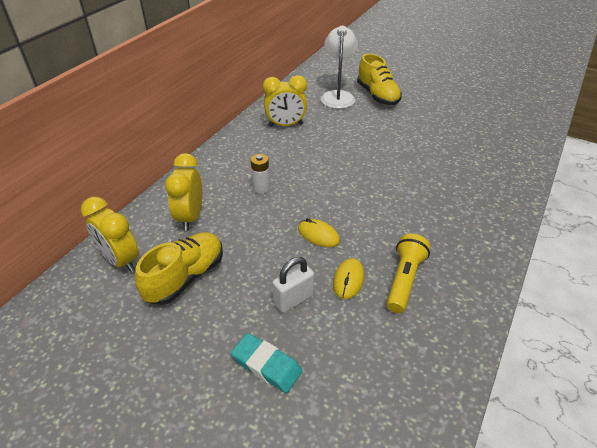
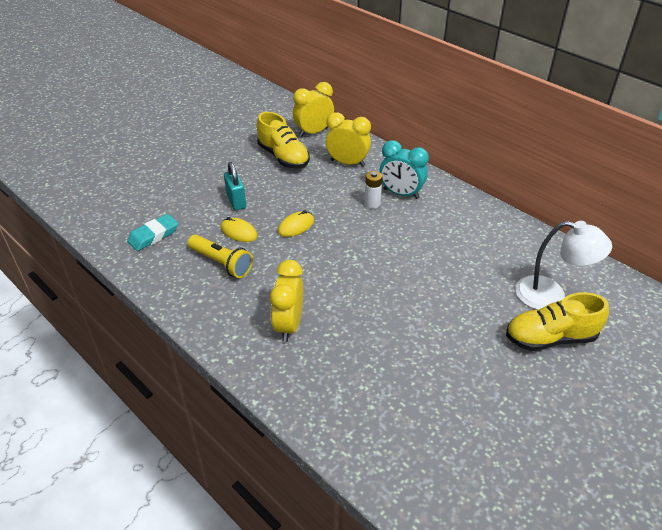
camera: 105 degrees right, 0 degrees up
(239, 172) = (401, 194): none -> turquoise clock
(266, 365) = (192, 182): turquoise eraser -> turquoise eraser (153, 235)
(285, 125) = (482, 236): yellow clock -> yellow clock (289, 325)
(293, 299) = (236, 201): white padlock -> turquoise padlock

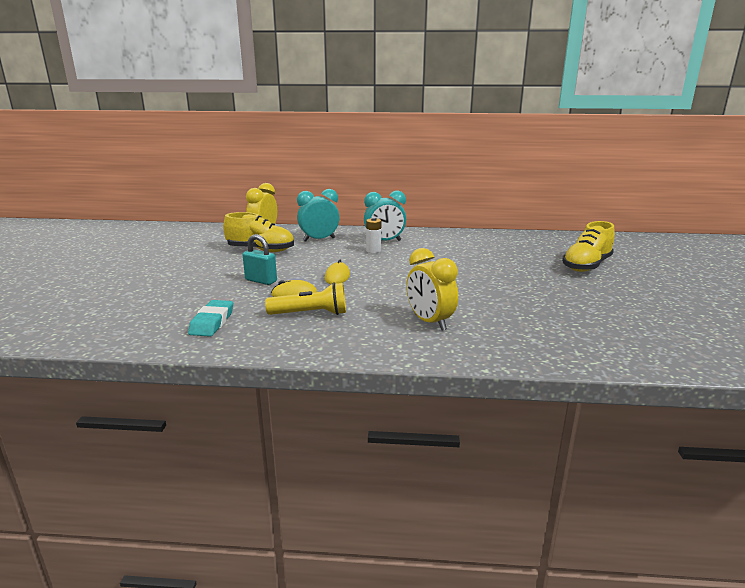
camera: 40 degrees left, 20 degrees down
(347, 163) = (319, 240): yellow clock -> turquoise clock
(551, 296) = (552, 251): white lamp -> none

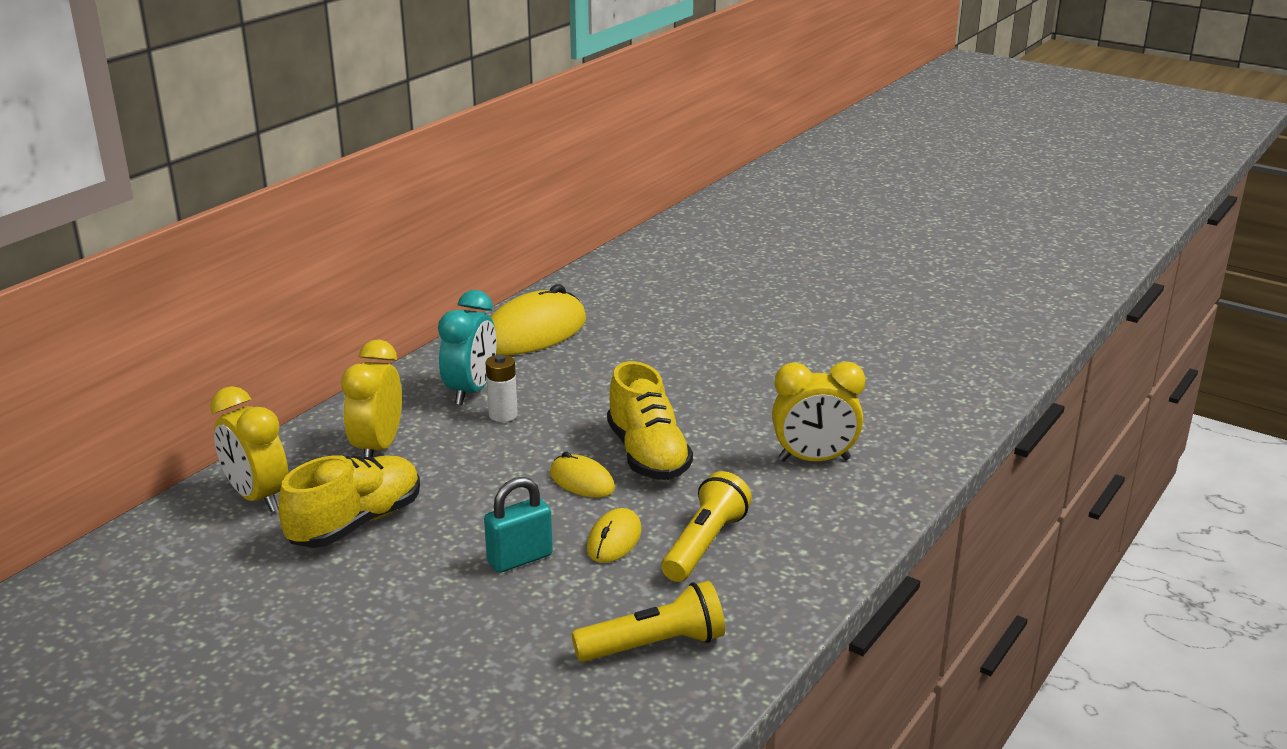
camera: 60 degrees left, 5 degrees up
(212, 322) = (654, 645): turquoise eraser -> yellow flashlight
(319, 240) = (378, 448): turquoise clock -> yellow clock
(454, 239) = (534, 332): none -> yellow mouse
(586, 266) = (745, 290): yellow shoe -> yellow shoe (648, 455)

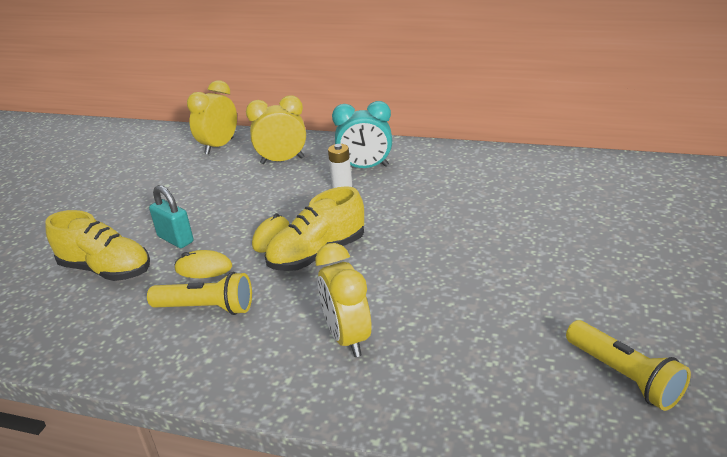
camera: 75 degrees right, 5 degrees up
(356, 523) = (201, 179): yellow shoe -> yellow shoe (106, 270)
(534, 332) = (463, 165): yellow mouse -> none
(654, 645) = (86, 314): yellow flashlight -> yellow flashlight (624, 376)

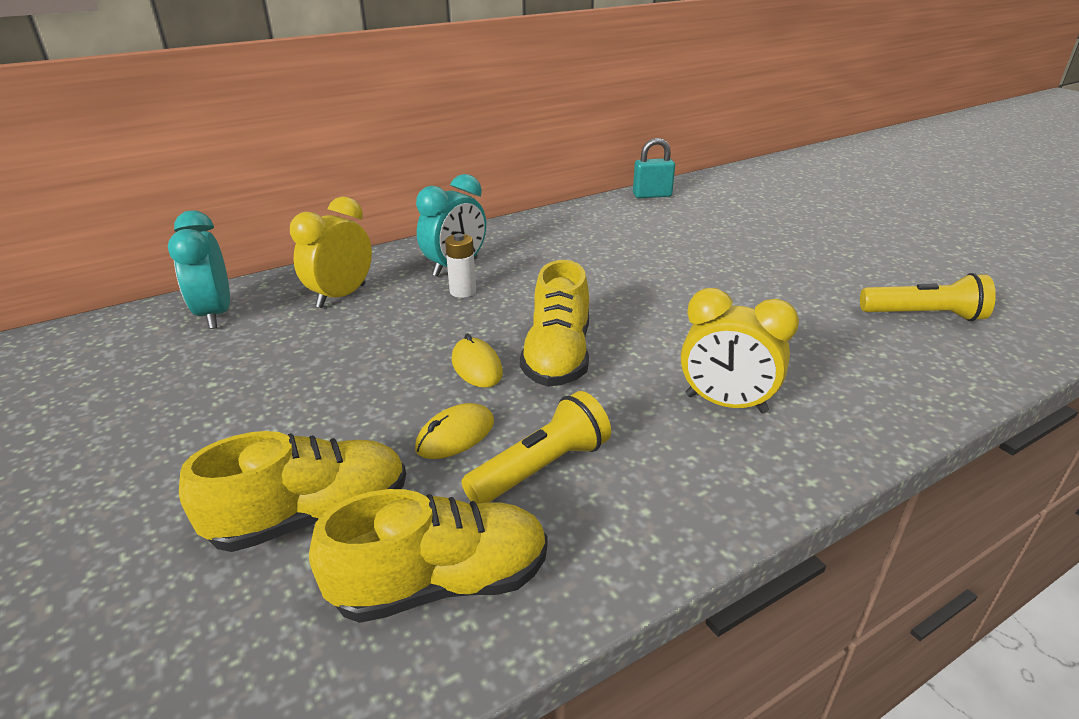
camera: 50 degrees left, 0 degrees up
(97, 328) = (442, 583): none -> yellow shoe
(175, 239) = (353, 429): turquoise padlock -> turquoise padlock (652, 195)
(219, 146) = (215, 314): yellow clock -> turquoise clock

